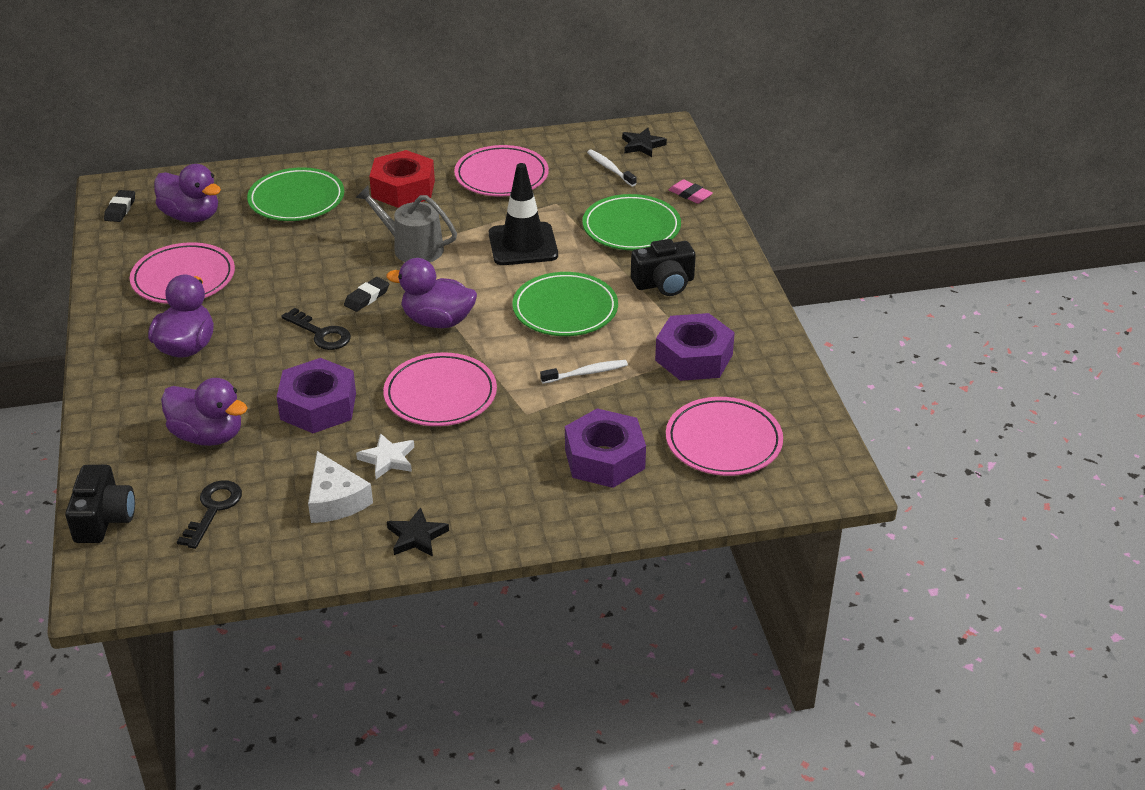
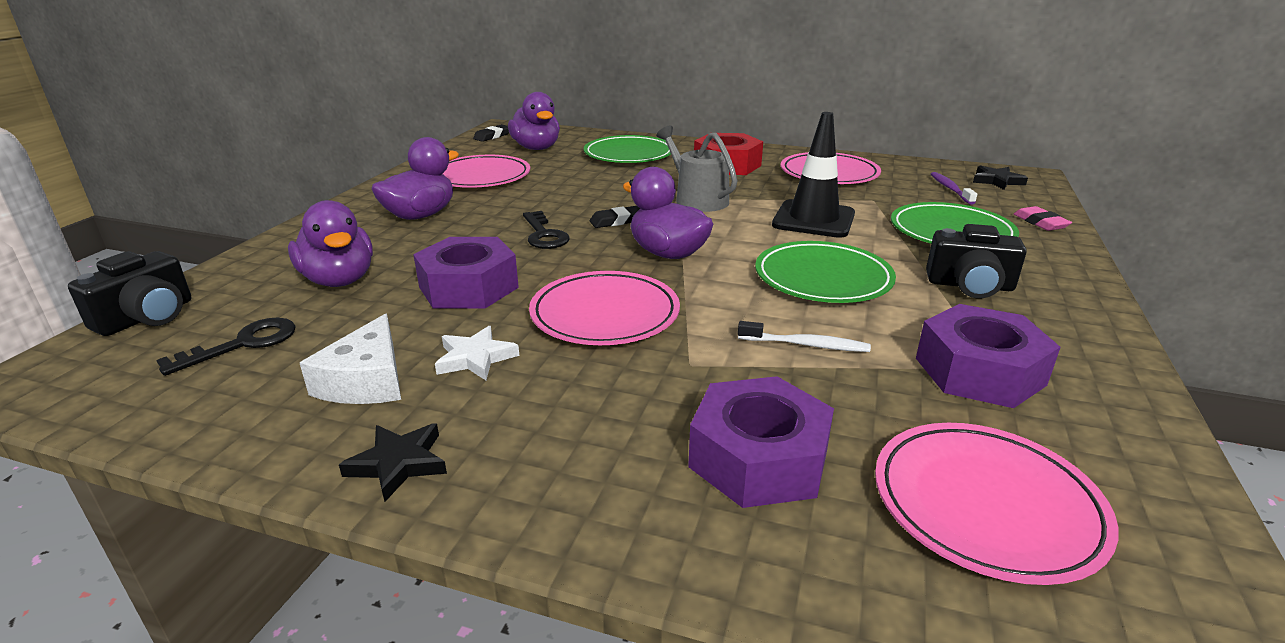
camera: 30 degrees right, 10 degrees down
(610, 168) = (950, 189): white toothbrush -> purple toothbrush

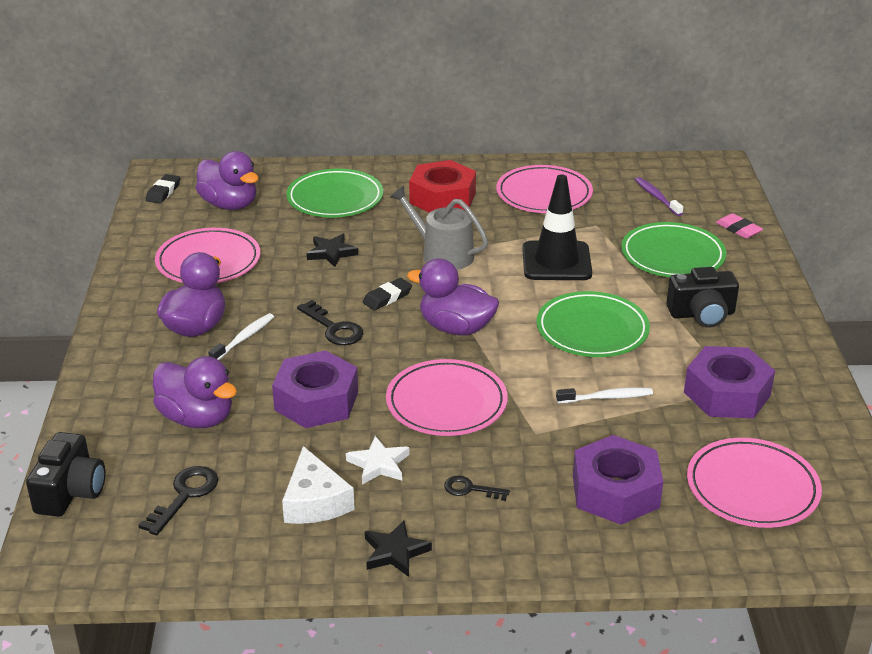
camera: 20 degrees left, 5 degrees up
(453, 229) = (244, 338): none -> white toothbrush
(560, 409) = (470, 489): none -> black key
(997, 181) = (693, 178): black star -> black star (331, 253)

